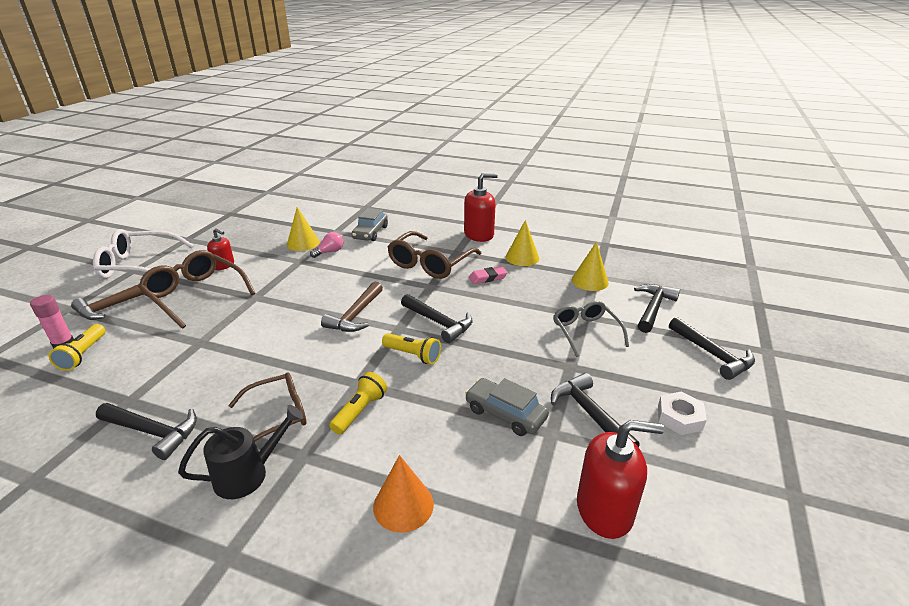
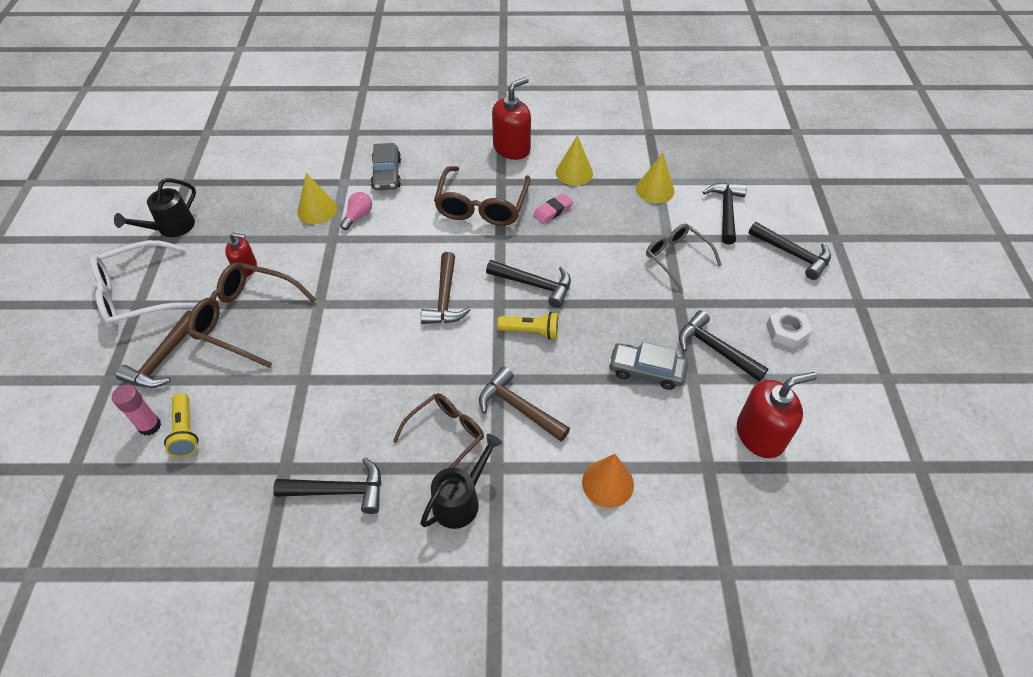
camera: 20 degrees left, 20 degrees up
(196, 234) = (171, 228): none -> black watering can
(360, 411) = (519, 408): yellow flashlight -> brown hammer

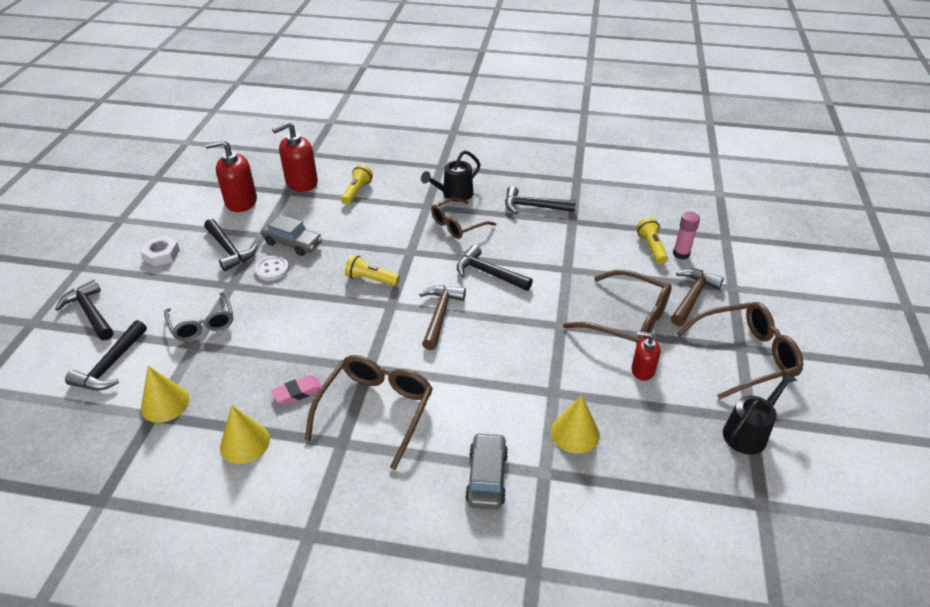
camera: 170 degrees left, 10 degrees down
(138, 295) = (745, 356): white glasses -> brown glasses
(358, 216) = (524, 417): pink light bulb -> none
(511, 148) = (307, 498): red soap dispenser -> red soap dispenser (301, 182)
(519, 408) = (400, 233): brown hammer -> none
(534, 285) = (352, 316): black hammer -> black hammer (489, 273)
(607, 483) = (357, 192): orange cone -> yellow flashlight
(648, 329) = (272, 269): none -> white button

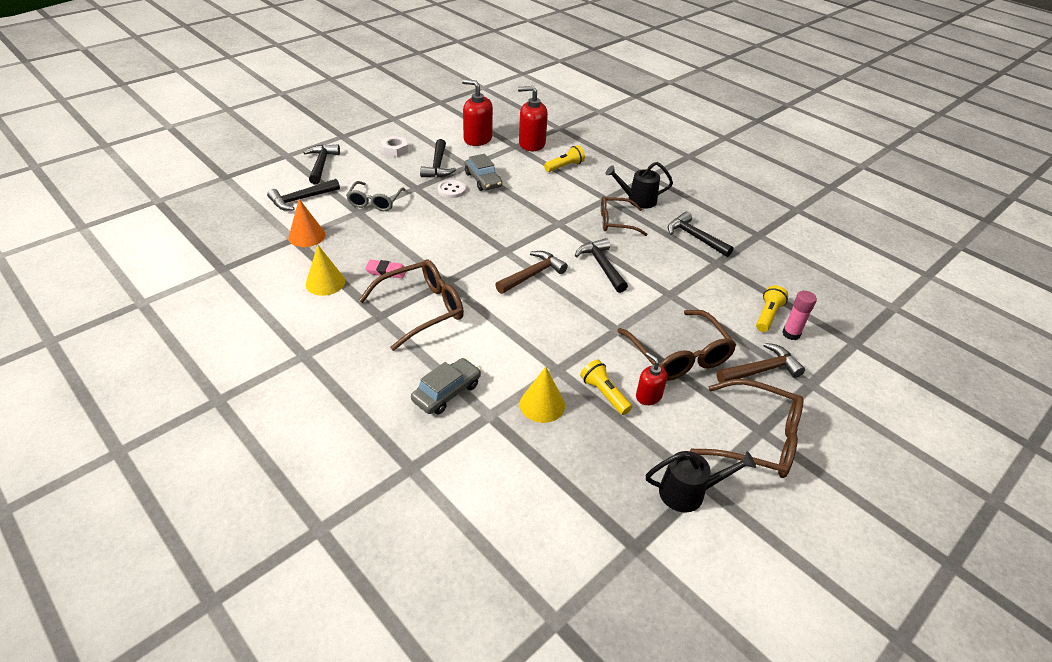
camera: 35 degrees right, 0 degrees up
(165, 403) = (307, 236): yellow cone -> orange cone
(371, 279) = (510, 228): yellow flashlight -> yellow flashlight (604, 394)

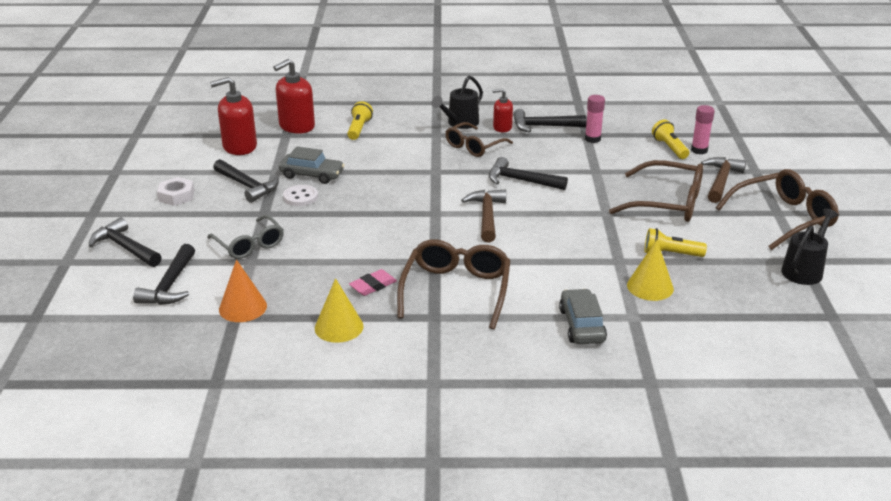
camera: 45 degrees left, 10 degrees down
(648, 396) = (694, 237): red soap dispenser -> red soap dispenser (502, 127)
(715, 269) = (592, 139): none -> pink glue stick

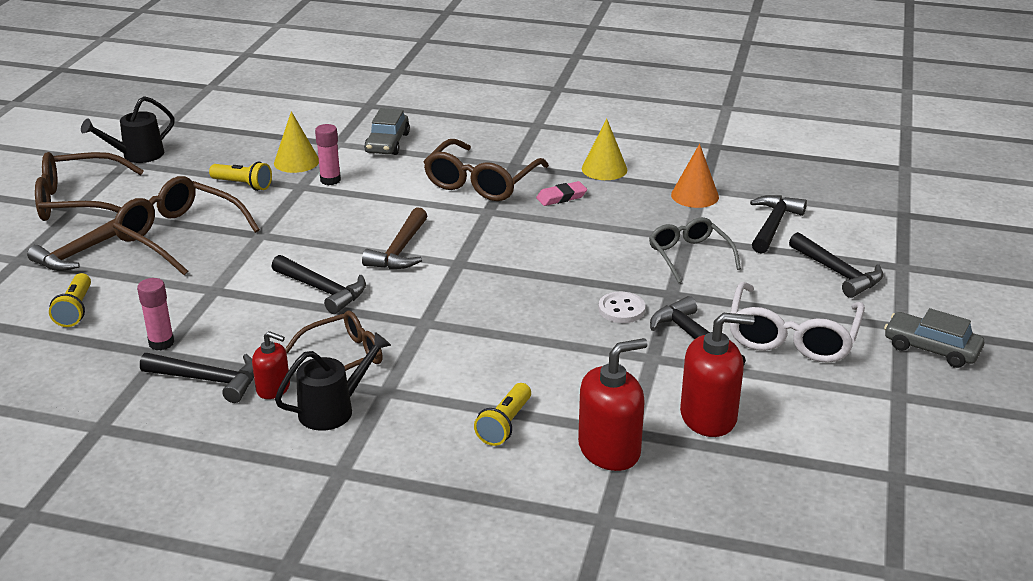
camera: 165 degrees left, 0 degrees up
(176, 196) = (792, 336): white nut -> white glasses
(312, 175) = (600, 343): grey car -> grey car (931, 348)
(699, 150) = (42, 300): pink glue stick -> pink glue stick (330, 180)

